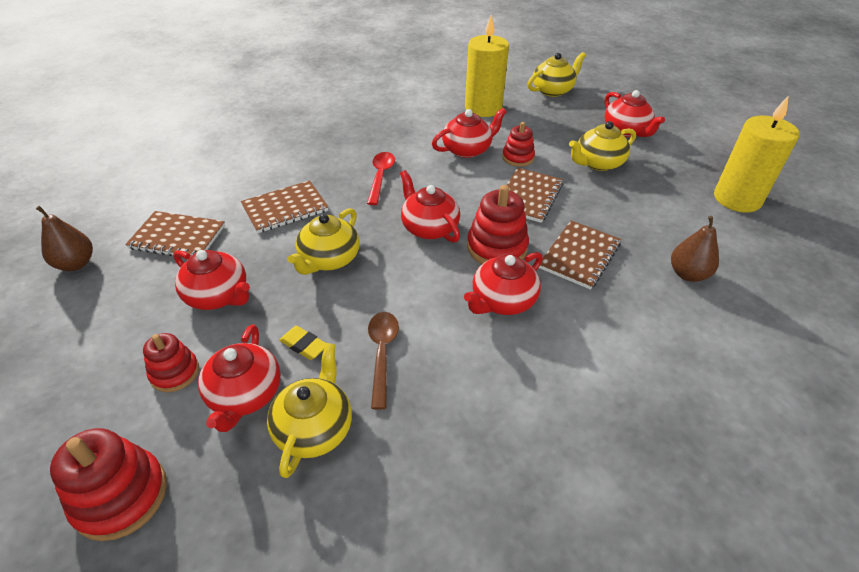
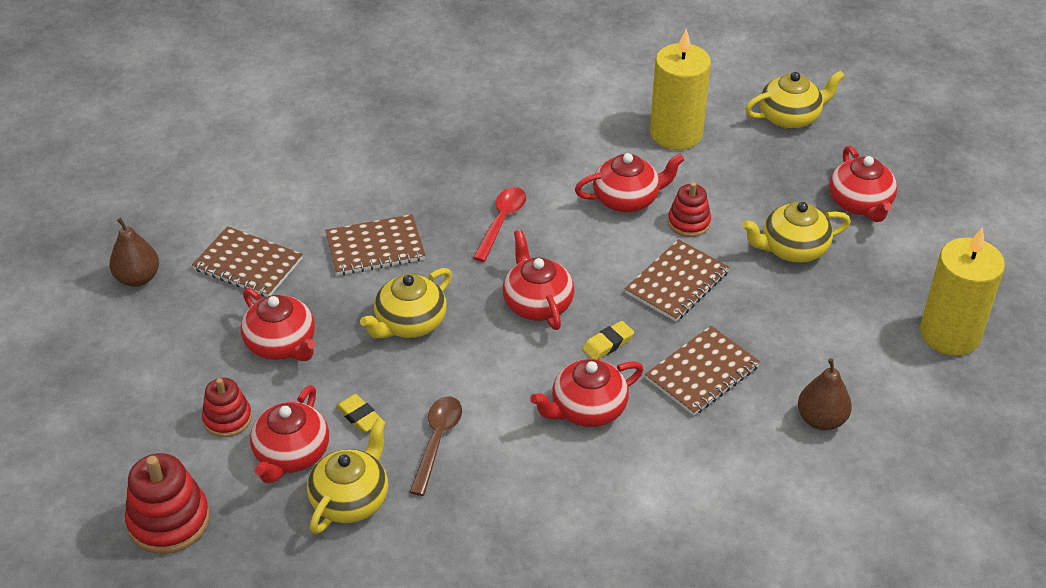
camera: 15 degrees right, 0 degrees up
(497, 247) = (608, 344): red stacking toy -> yellow eraser

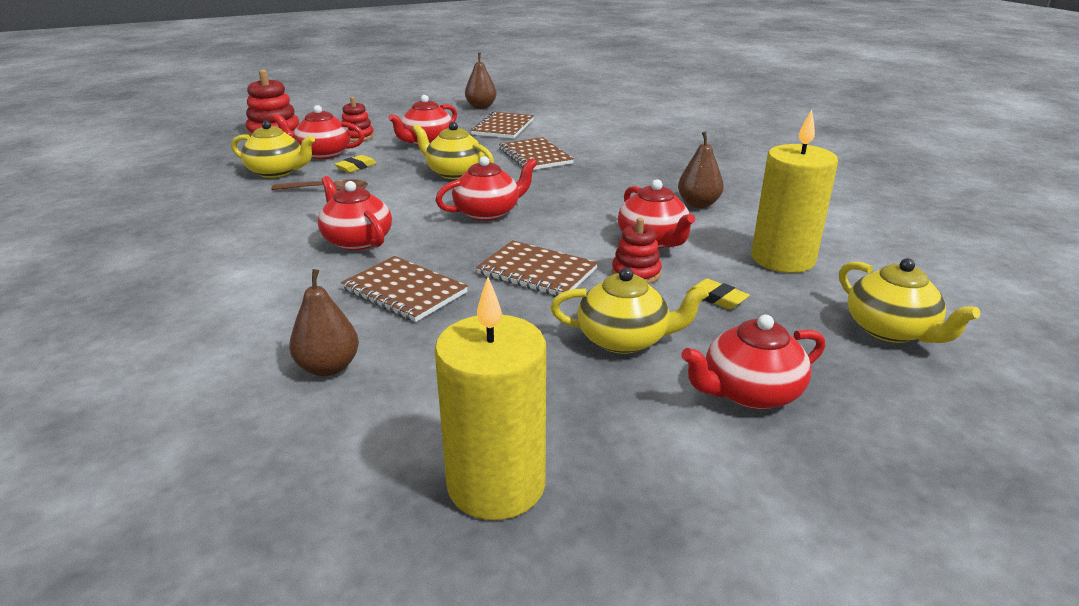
camera: 80 degrees right, 15 degrees down
(501, 222) = (588, 192): red spoon -> none
(552, 152) = (698, 204): none -> brown pear
(608, 344) = (441, 244): yellow eraser -> yellow eraser (717, 298)
(792, 249) = (624, 339): yellow teapot -> yellow teapot turned 120 degrees clockwise

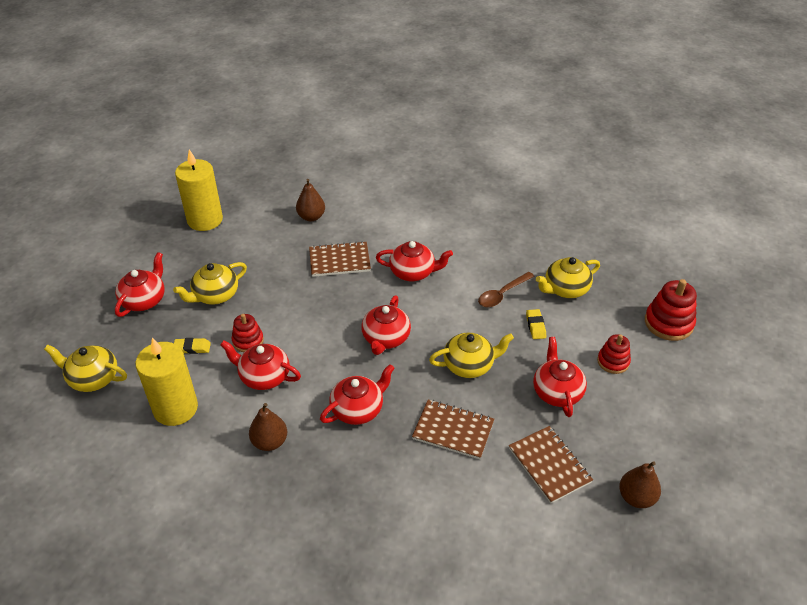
camera: 135 degrees right, 15 degrees up
(322, 154) = (585, 324): red teapot -> red teapot (358, 409)
(537, 272) = (298, 310): brown notebook -> none

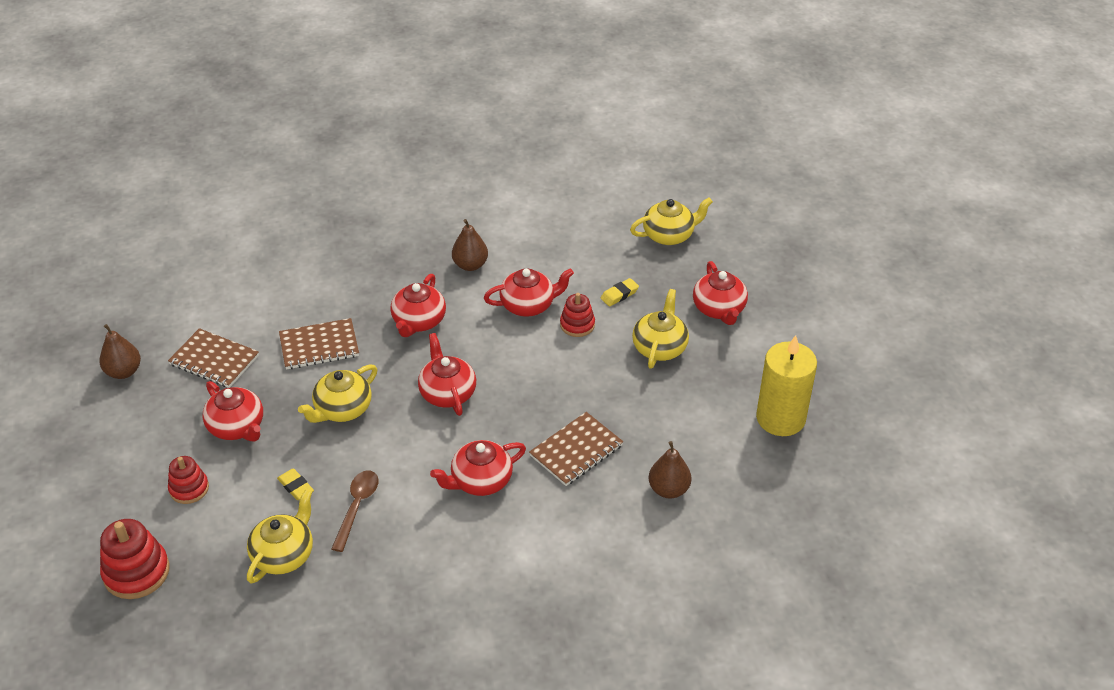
camera: 145 degrees right, 0 degrees up
(175, 408) = (574, 249): yellow candle -> none

